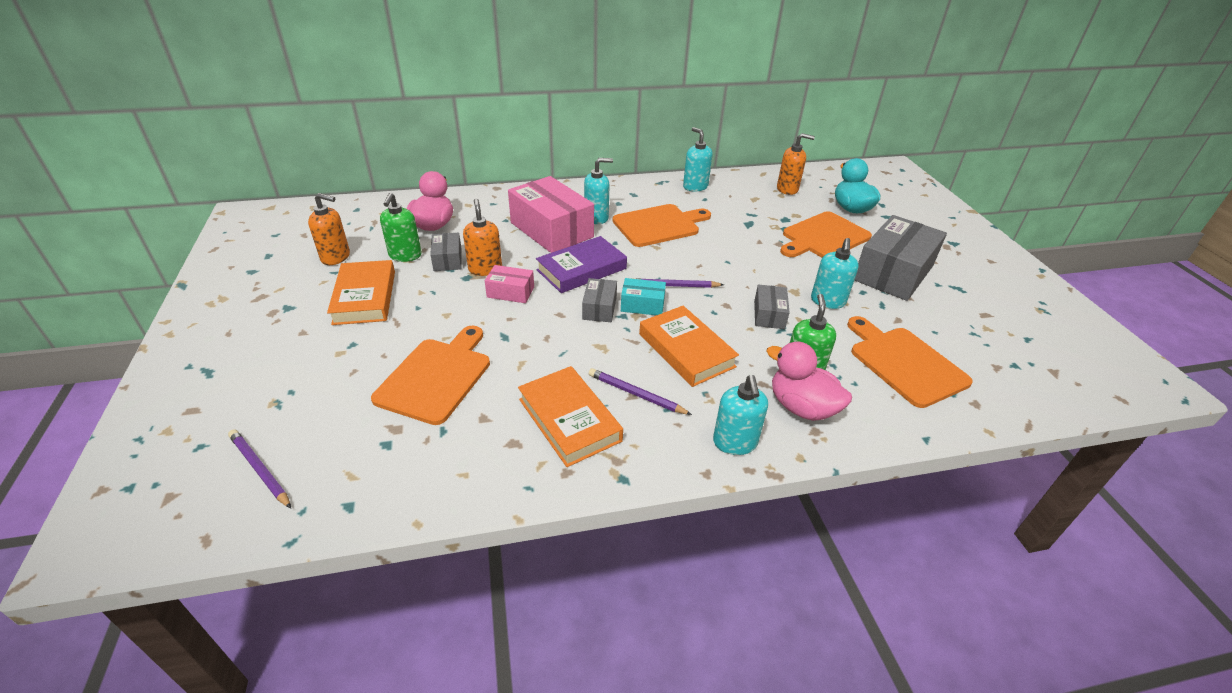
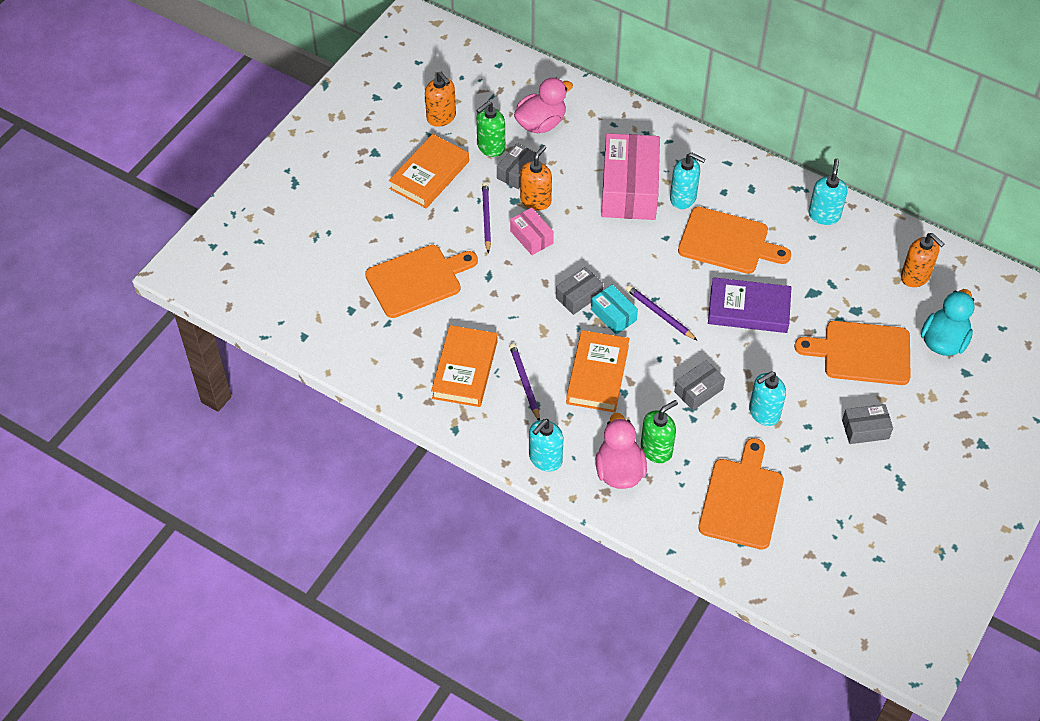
camera: 45 degrees right, 15 degrees up
(260, 469) = (278, 280): purple pencil -> purple pencil (486, 218)
(581, 269) = (607, 249): purple book -> purple book (748, 309)
(893, 273) = (865, 429): grey box -> grey box, size x0.48

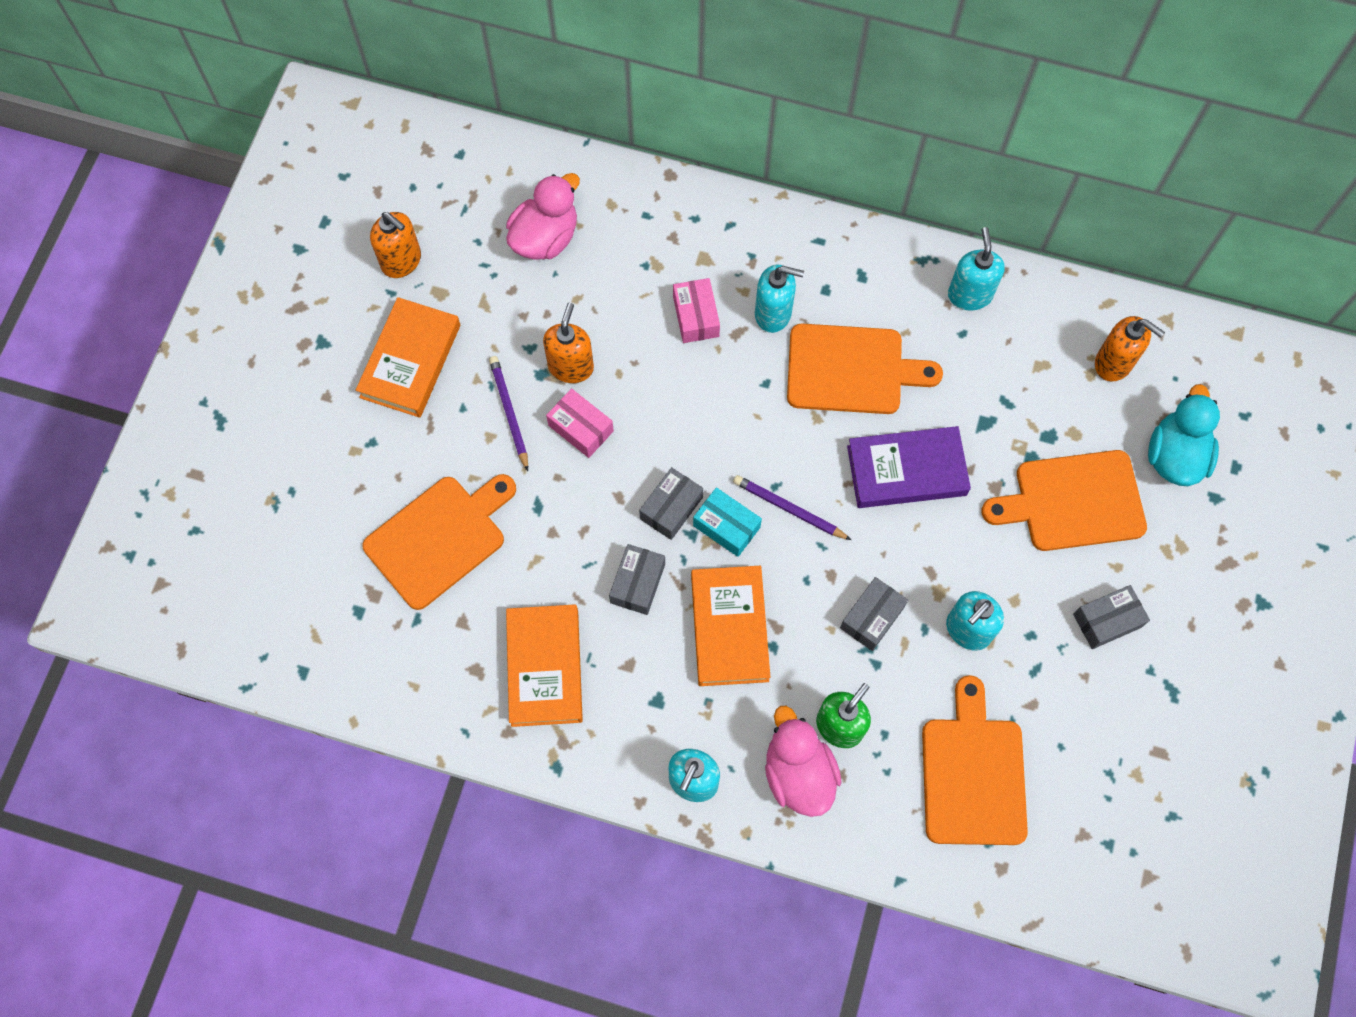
camera: 15 degrees left, 15 degrees up
(491, 147) = (485, 294): green soap dispenser -> none
(517, 172) = (533, 326): grey box -> grey box (637, 583)
(524, 382) = (633, 666): purple pencil -> none
(629, 189) = (696, 316): pink box -> pink box, size x0.48

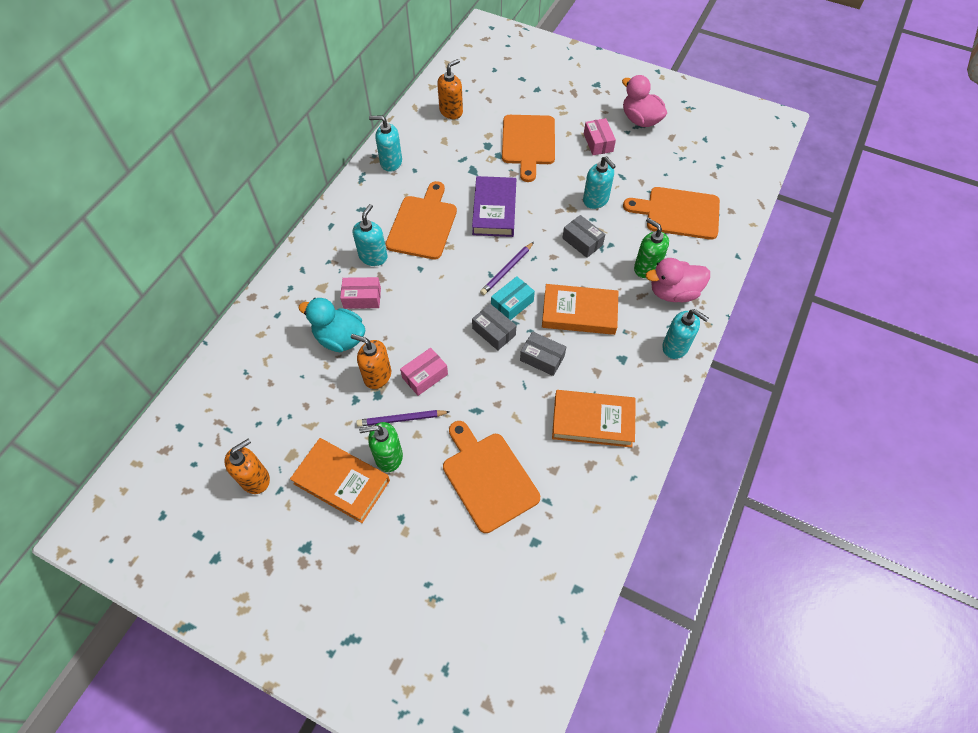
camera: 80 degrees left, 10 degrees down
(452, 408) = (388, 457): none -> green soap dispenser
(545, 238) = (272, 378): pink duck -> pink duck (640, 120)
(1107, 620) = (598, 143): grey box -> pink box
(1175, 456) = (510, 99): turquoise duck -> turquoise duck (340, 338)

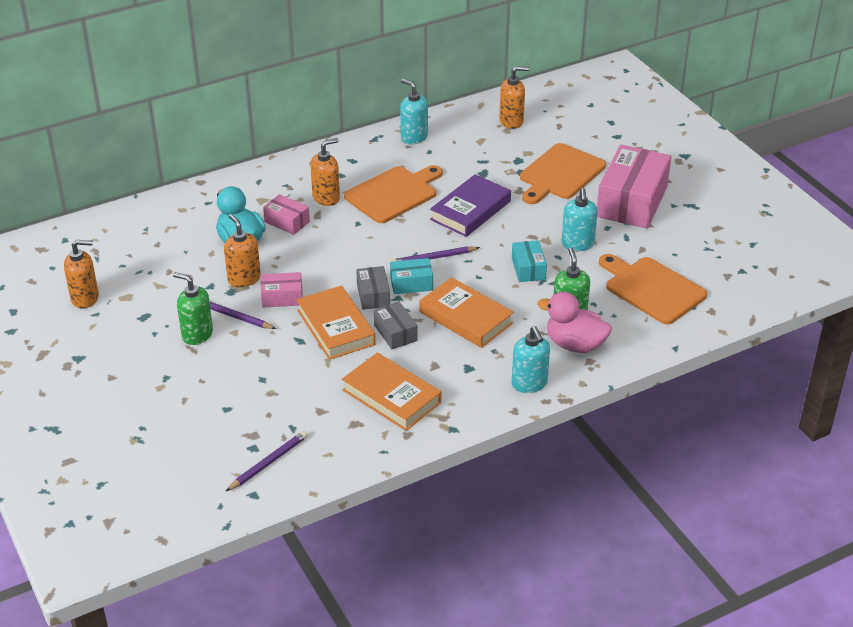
camera: 35 degrees right, 20 degrees down
(342, 482) = (145, 332): orange book -> orange book (336, 327)
(373, 257) = (326, 198): turquoise soap dispenser -> orange soap dispenser
(488, 478) = (260, 388): orange cutting board -> none
(560, 549) = (268, 463): none -> purple pencil
(582, 241) = (528, 268): grey box -> turquoise box
(598, 143) = (632, 201): pink box -> pink box, size x2.06
(640, 120) = (698, 201): pink duck -> none

